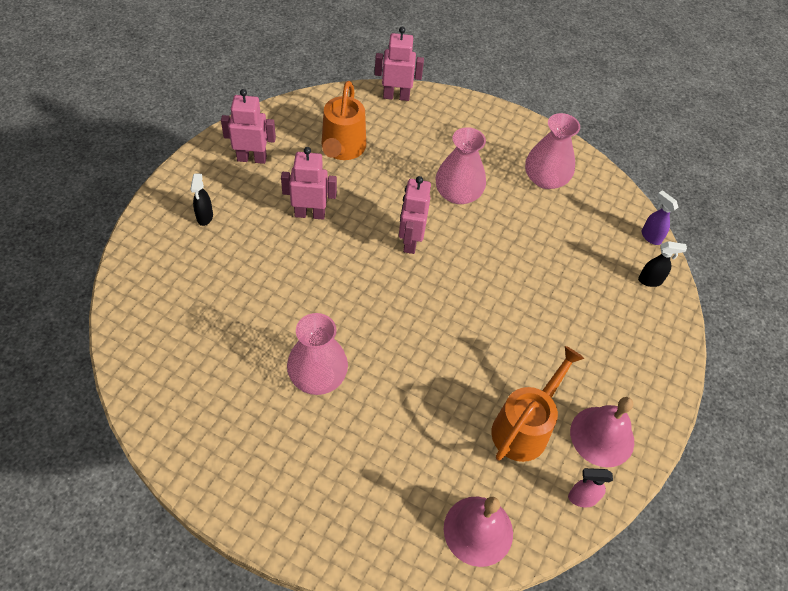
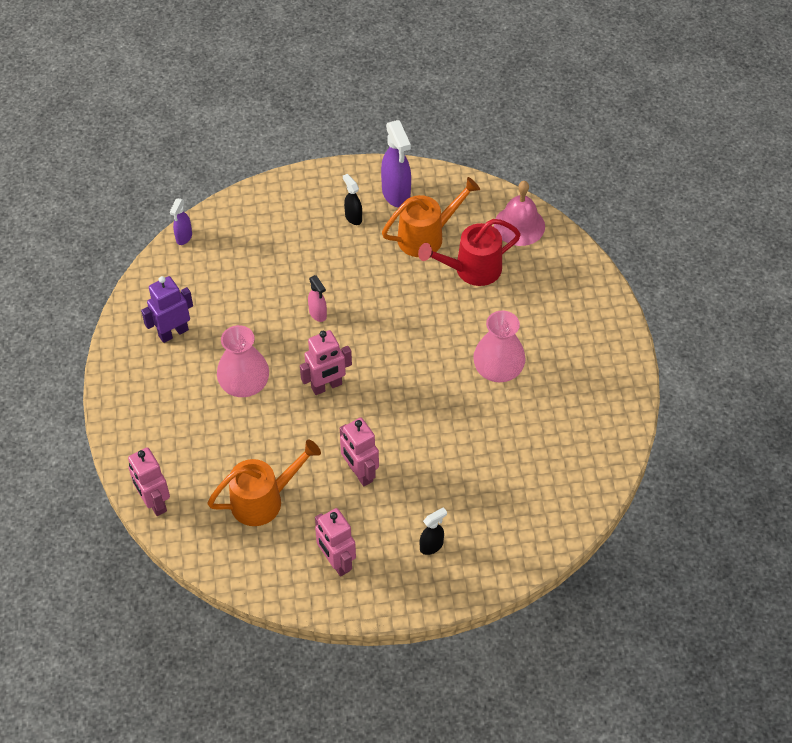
camera: 120 degrees left, 0 degrees up
(451, 437) = (471, 270): none -> red watering can
(525, 427) = (427, 236): orange watering can -> orange watering can turned 150 degrees clockwise
(545, 179) = (173, 332): pink vase -> purple robot
(581, 498) = (450, 187): pink spray bottle -> pink spray bottle (318, 314)
(602, 436) = (396, 195): pink bell -> purple spray bottle
(650, 281) = (232, 220): black spray bottle -> black spray bottle (353, 217)

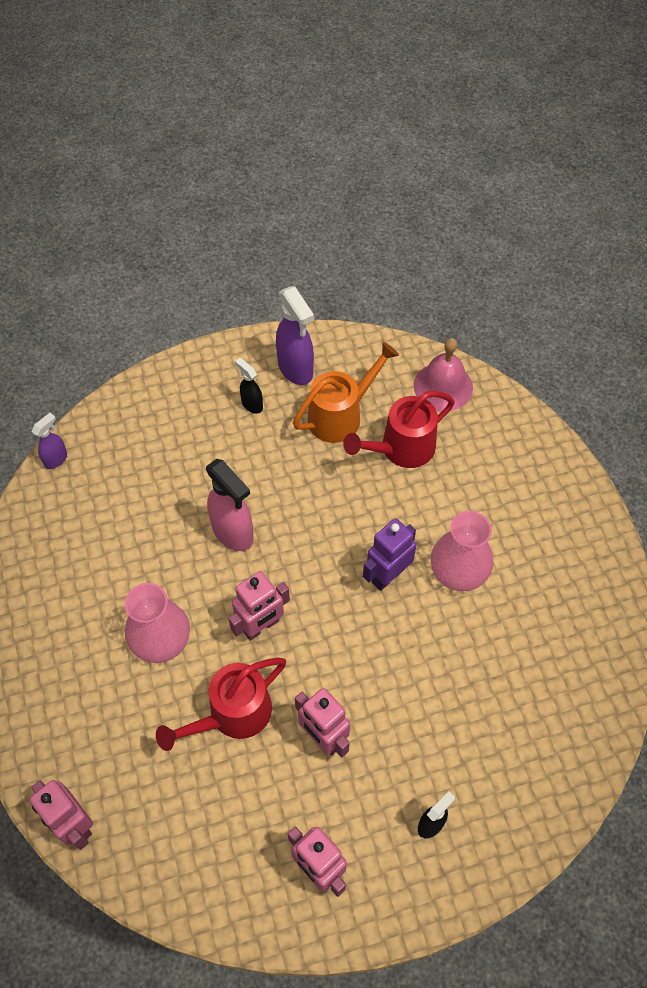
camera: 10 degrees left, 5 degrees up
(173, 332) = (62, 585): purple robot -> purple robot (388, 575)
(184, 237) = (56, 459): purple spray bottle -> purple spray bottle turned 150 degrees counterclockwise
(264, 499) = (212, 795): orange watering can -> none
(290, 446) = (232, 715): none -> red watering can
(318, 314) = (233, 533): pink spray bottle -> pink spray bottle, size x1.83

